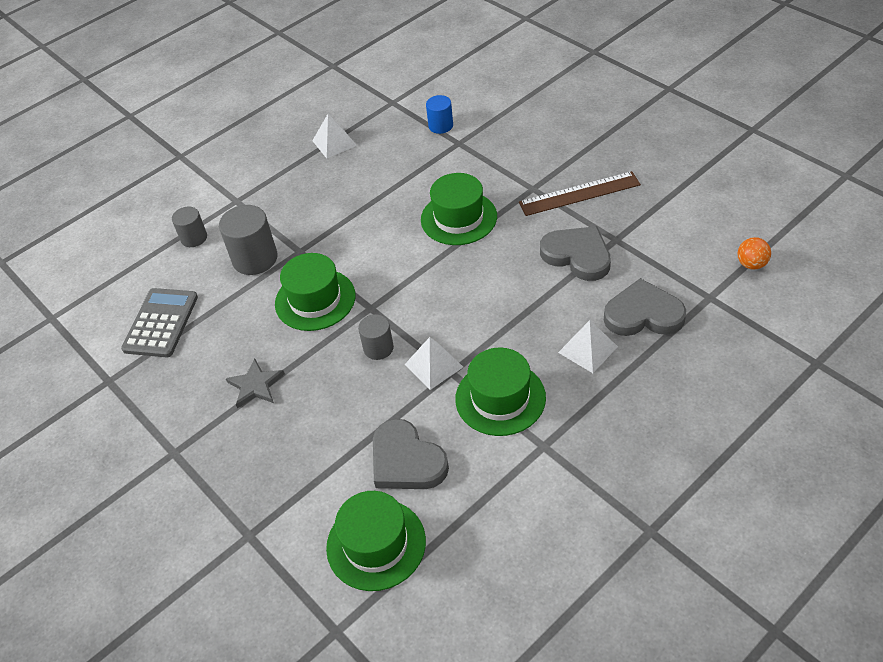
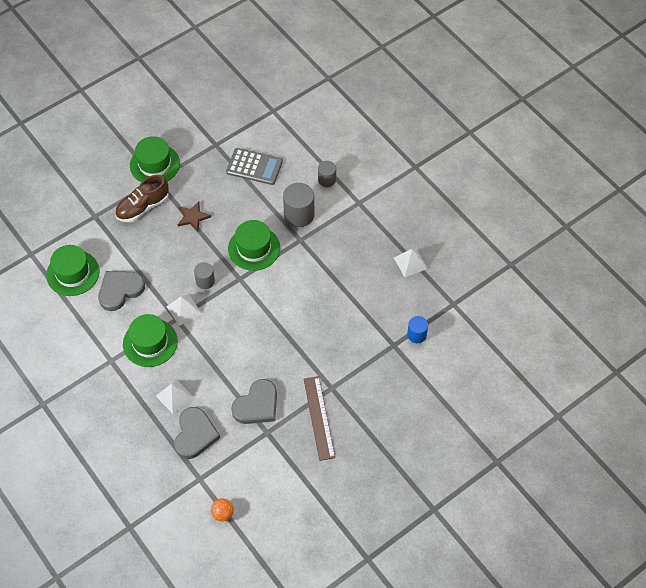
camera: 90 degrees right, 10 degrees up
(232, 461) = (143, 207): none -> brown shoe
(255, 385) = (193, 217): grey star -> brown star
(458, 218) = (311, 336): green hat -> green hat (154, 164)

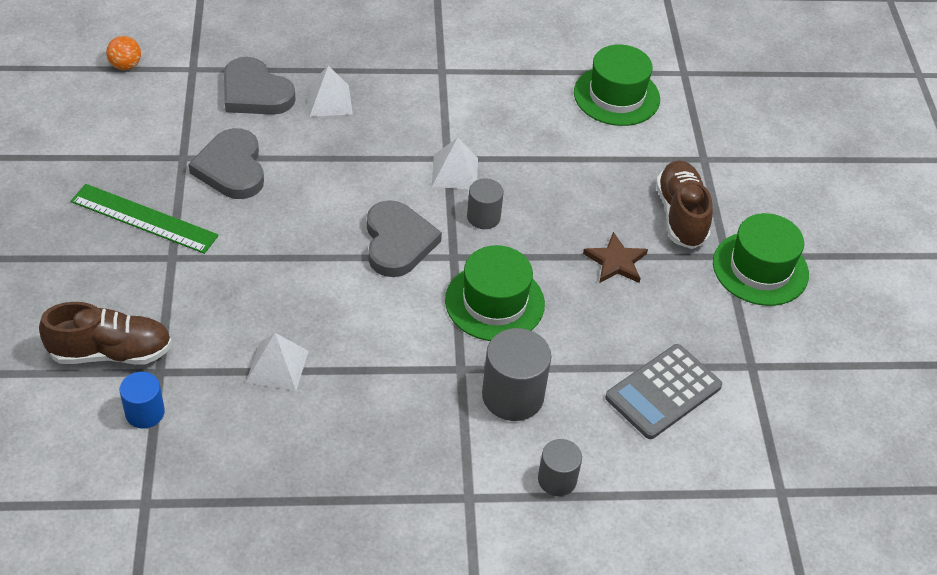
camera: 120 degrees right, 10 degrees down
(120, 290) = (546, 126): grey heart -> grey heart (398, 242)
(150, 342) = (433, 116): green hat -> none
(319, 417) = (144, 219): brown ruler -> green ruler
(400, 370) = (111, 352): none -> brown shoe
(410, 263) = (280, 493): white pyramid -> white pyramid (277, 366)

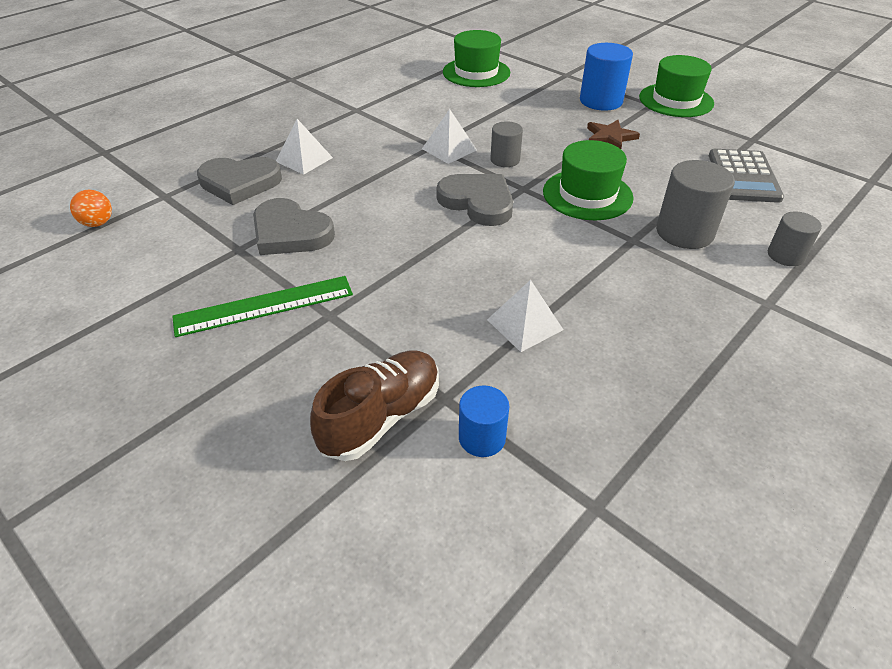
camera: 40 degrees left, 5 degrees down
(681, 215) = (601, 101): brown shoe -> blue cylinder

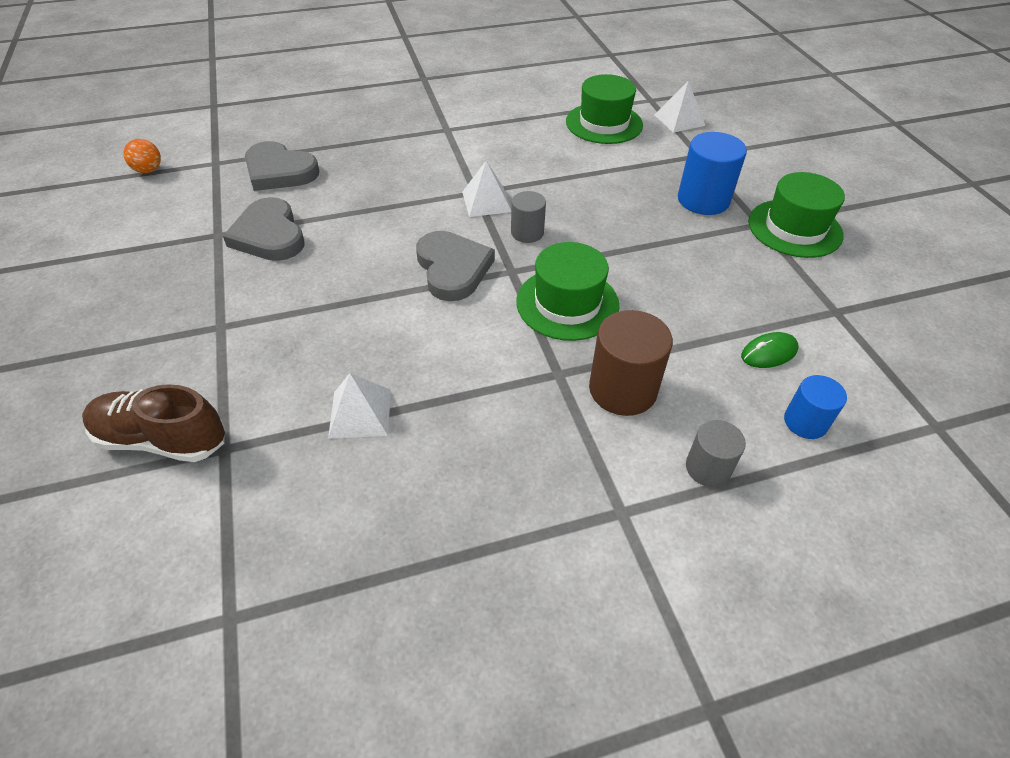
camera: 30 degrees right, 5 degrees up
(264, 306) = (184, 295): green ruler -> none
(304, 159) = (351, 166): white pyramid -> white pyramid (679, 120)
(381, 417) = (162, 439): brown shoe -> brown shoe turned 150 degrees counterclockwise
(482, 438) = (213, 501): blue cylinder -> blue cylinder (805, 422)
(610, 137) = (665, 247): brown star -> none
(684, 232) = (622, 389): grey cylinder -> brown cylinder
(743, 177) = (769, 353): grey calculator -> green mouse

